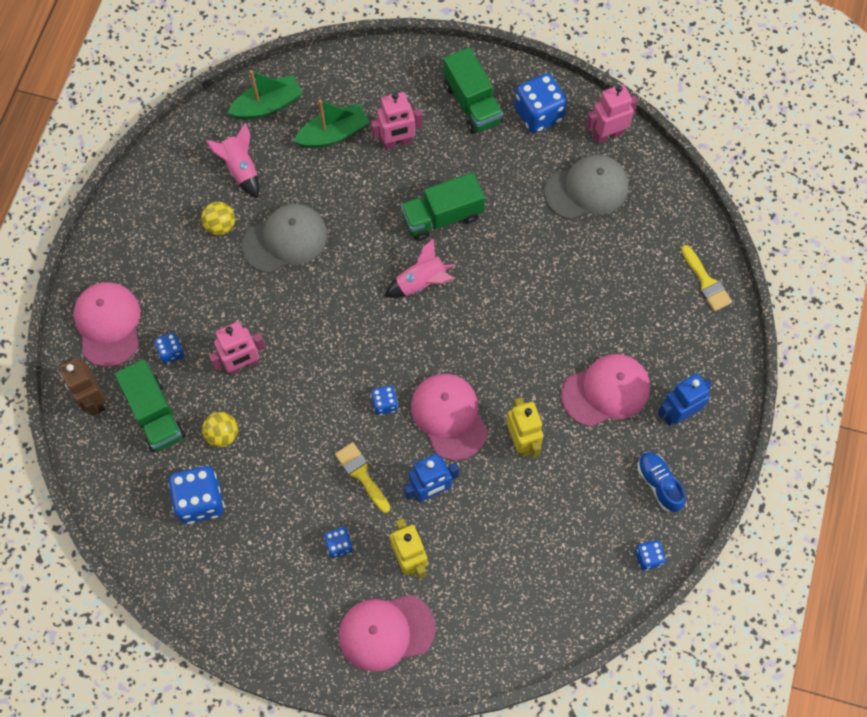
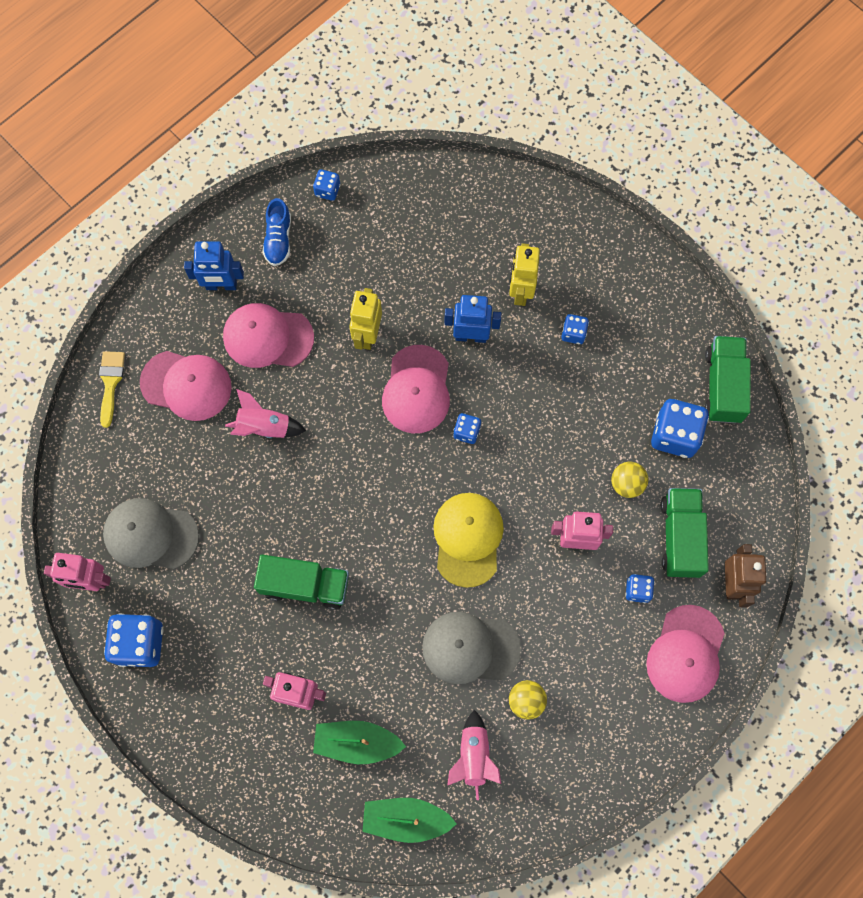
camera: 150 degrees left, 5 degrees up
(333, 318) = (468, 539): none -> yellow cap
(361, 474) = (522, 382): yellow brush -> none
(386, 632) = (571, 247): pink cap -> pink cap (186, 385)
(421, 283) = (366, 528): pink rocket -> pink rocket (264, 427)
(472, 103) = (196, 695): green truck -> green truck (723, 386)

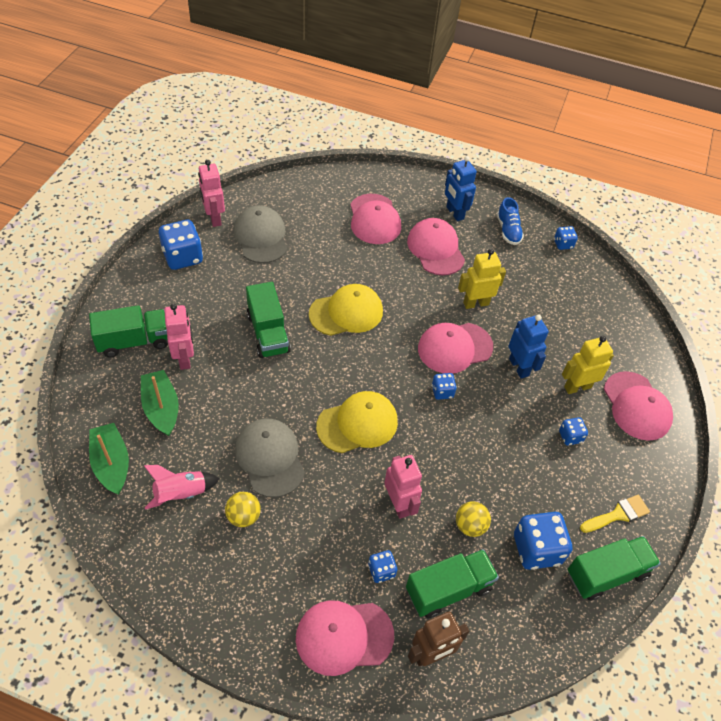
camera: 60 degrees right, 20 degrees down
(110, 383) = (352, 183): yellow brush -> yellow brush (618, 514)
(248, 745) = (134, 341): none -> green truck
(264, 427) = (371, 269): pink rocket -> none
(278, 239) = (508, 231): blue shoe -> blue shoe turned 75 degrees counterclockwise
(315, 484) = (346, 312): none -> yellow cap
(567, 247) = (636, 406): none -> pink cap

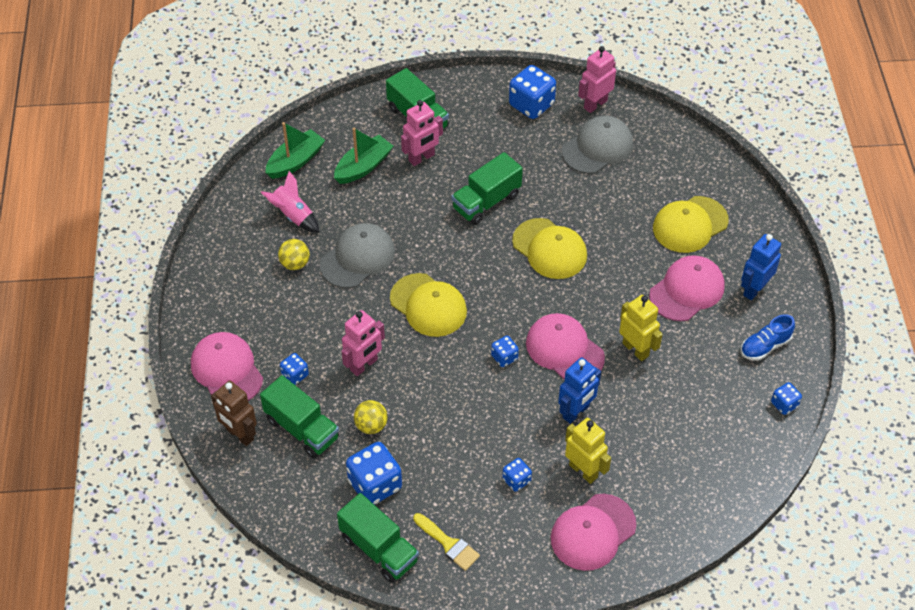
camera: 70 degrees right, 0 degrees up
(374, 219) = (690, 224): pink cap -> yellow cap

